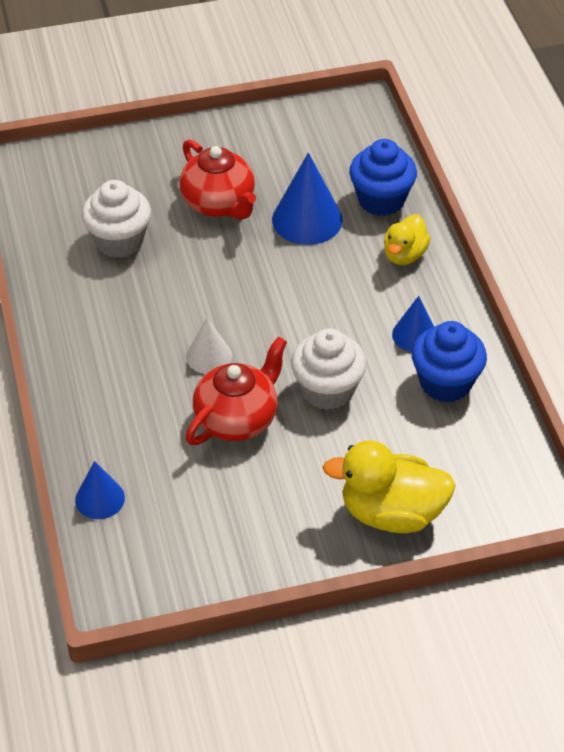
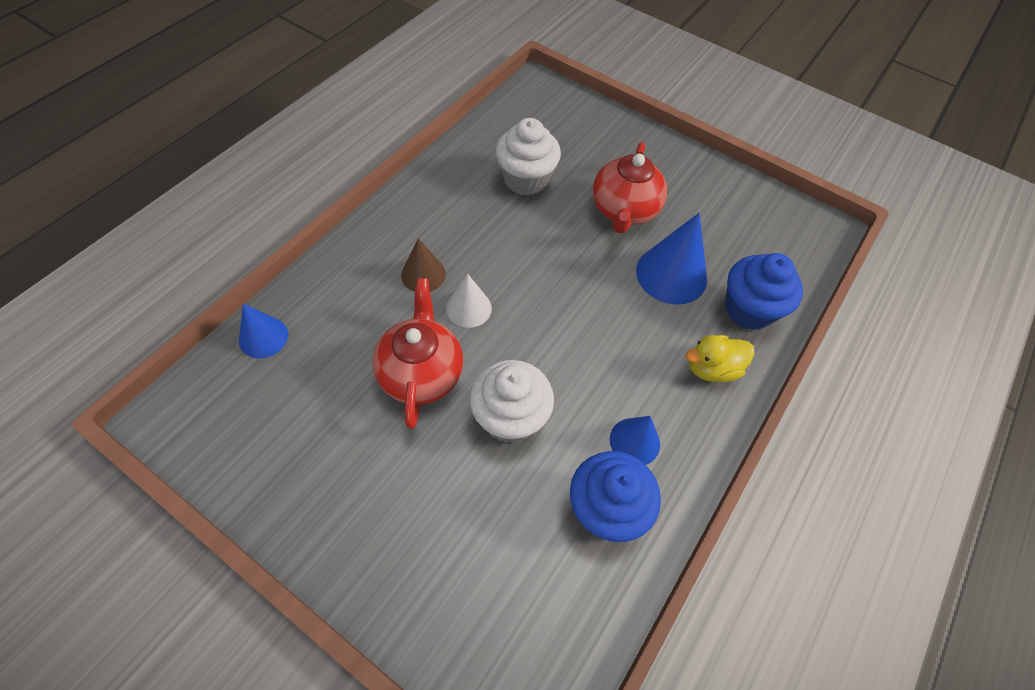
camera: 45 degrees right, 10 degrees up
(146, 364) = (423, 274): none -> brown cone
(237, 419) = (421, 373): red teapot -> red teapot turned 90 degrees counterclockwise
(391, 513) = (413, 576): yellow duck -> none

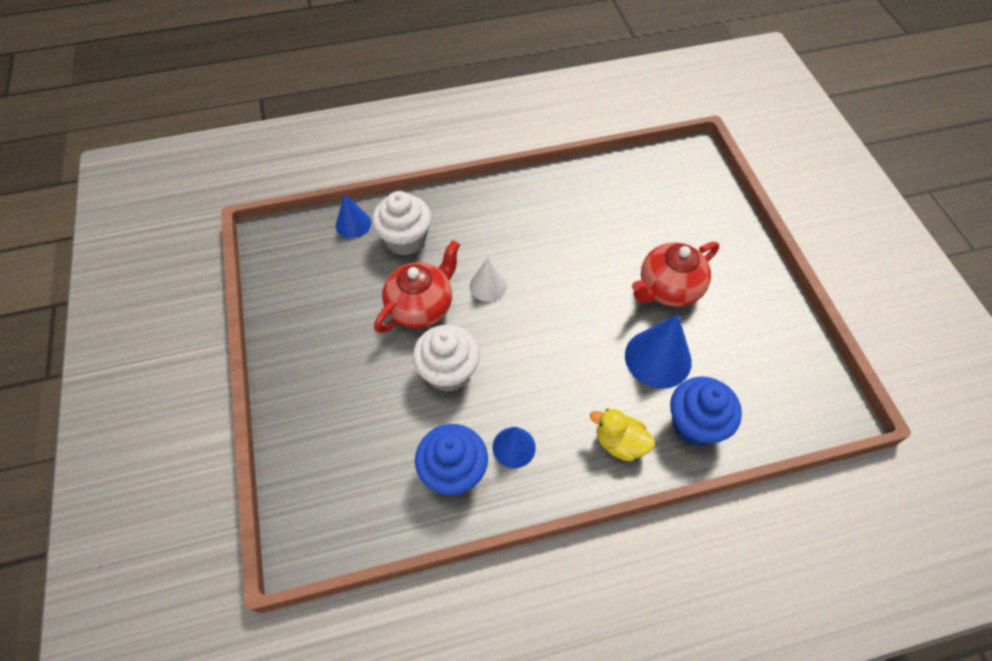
camera: 45 degrees right, 0 degrees up
(423, 274) = (479, 245): brown cone -> none
(525, 179) = (613, 221): white cupcake -> white cupcake (405, 240)

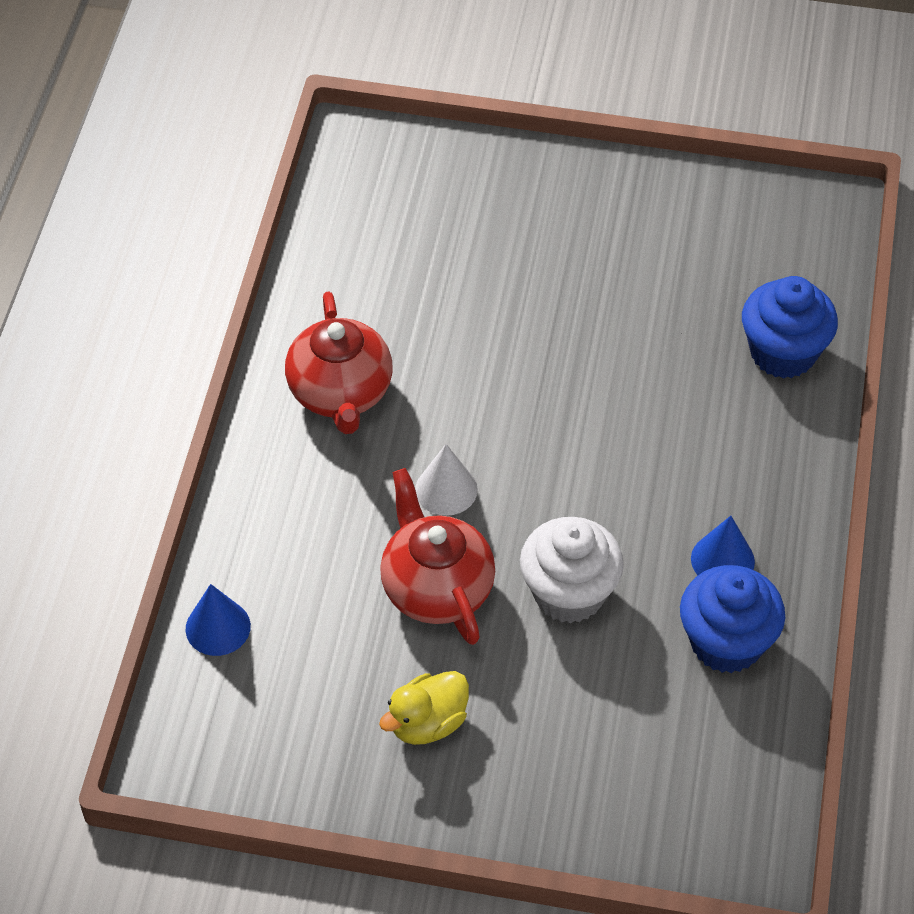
camera: 65 degrees left, 5 degrees down
(405, 240) = (295, 565): white cupcake -> none
(619, 443) = (771, 442): yellow duck -> yellow duck (427, 723)
(658, 358) = (670, 346): blue cone -> none
(668, 289) = (569, 283): red teapot -> red teapot (341, 393)

